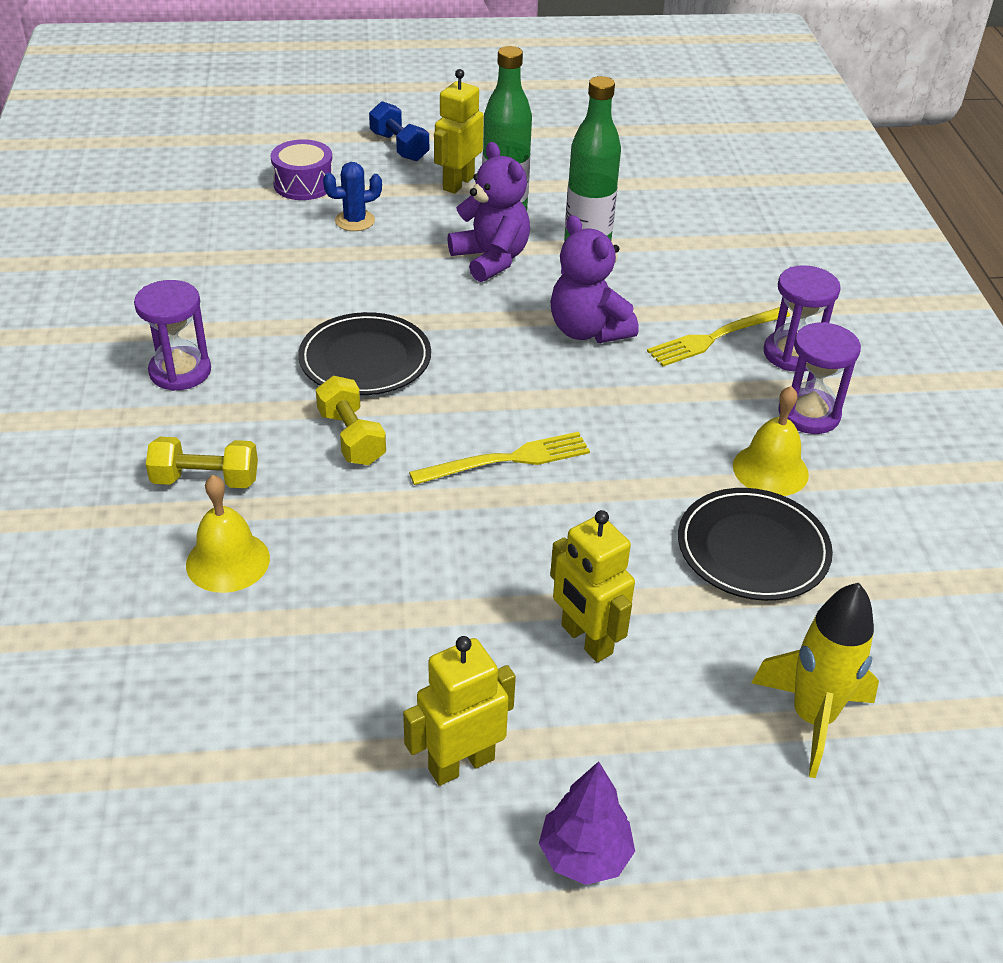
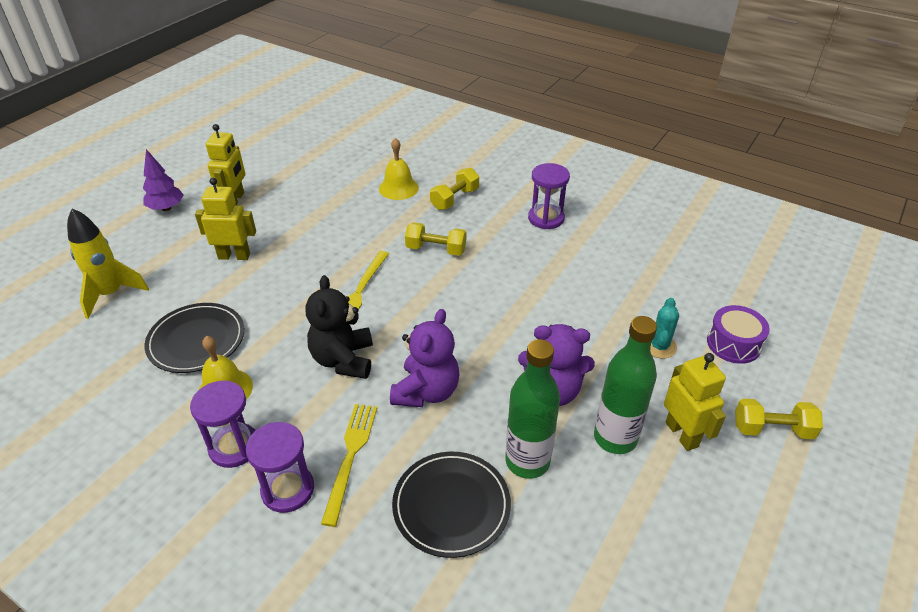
camera: 130 degrees right, 0 degrees up
(355, 221) = (659, 346): blue cactus -> turquoise cactus
(365, 359) = (495, 281): black plate -> black plate (451, 506)
(399, 147) = (772, 429): blue dumbbell -> yellow dumbbell
(588, 330) = (426, 391): purple teddy bear -> purple teddy bear turned 105 degrees clockwise
(622, 408) = (343, 360): none -> black teddy bear

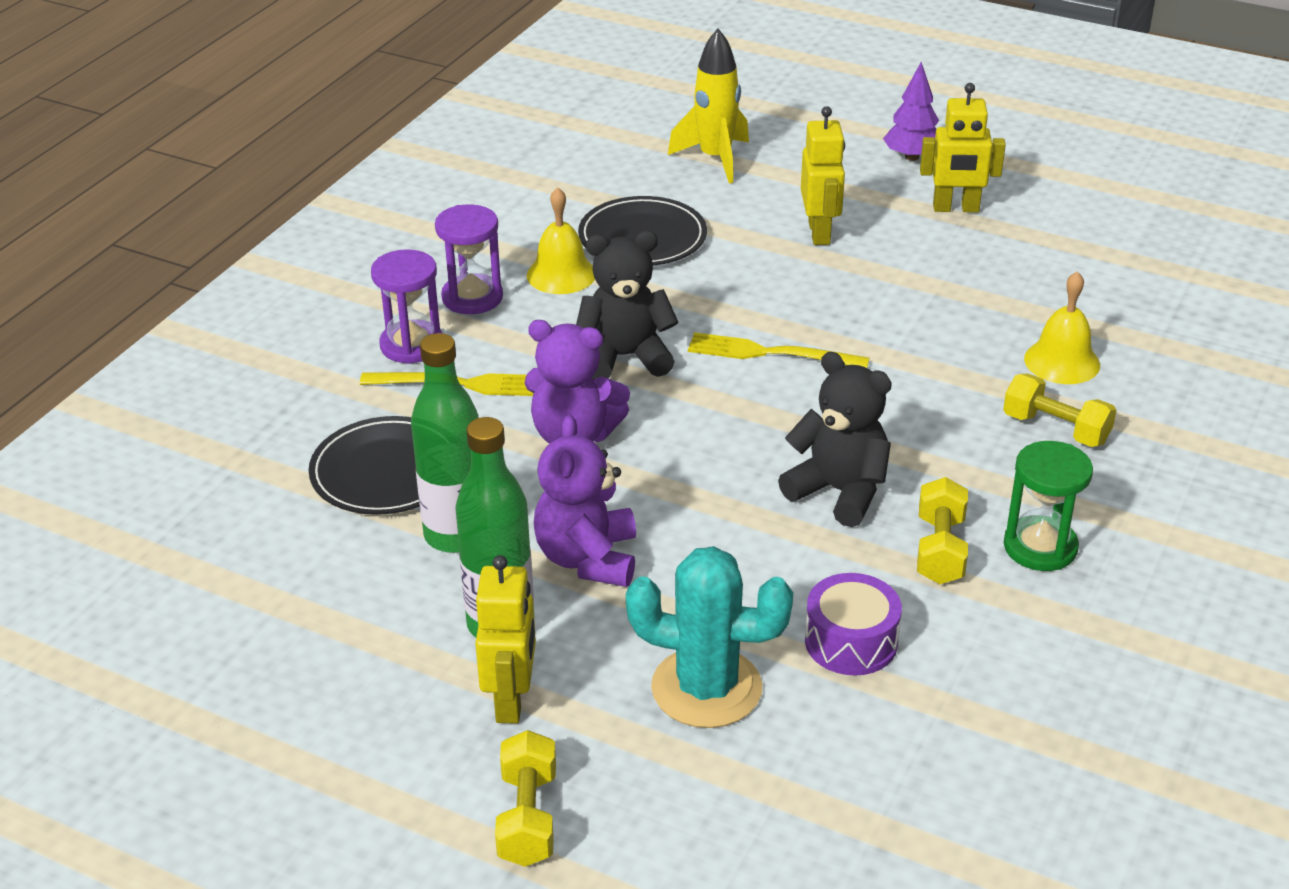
camera: 85 degrees right, 5 degrees down
(436, 249) = (897, 419): yellow dumbbell -> yellow dumbbell (940, 550)
(497, 278) = (839, 491): none -> black teddy bear
(546, 218) = (1040, 547): purple hourglass -> green hourglass
(659, 346) = (706, 688): turquoise cactus -> turquoise cactus, size x1.82
(682, 434) = (511, 700): yellow robot -> yellow robot turned 60 degrees counterclockwise
(733, 344) = (730, 793): purple drum -> purple drum (851, 642)

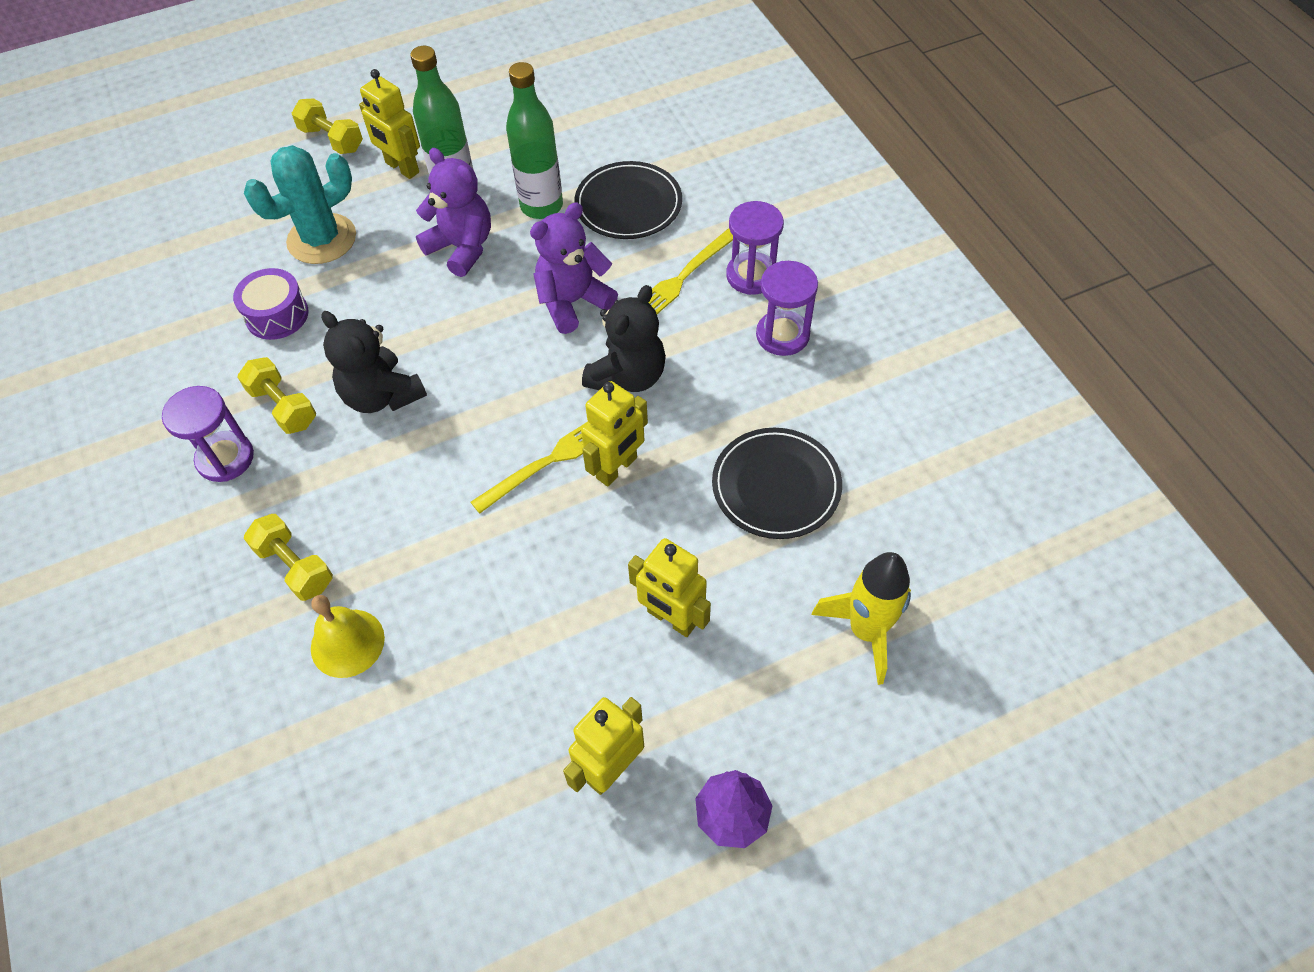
camera: 130 degrees right, 20 degrees up
(561, 274) = (767, 402): yellow bell -> none
(728, 316) = (617, 468): none -> yellow robot
(839, 491) = (382, 395): black teddy bear -> black teddy bear turned 60 degrees clockwise
(1040, 547) = (225, 458): green hourglass -> purple hourglass
(1055, 429) = (295, 566): yellow dumbbell -> yellow dumbbell turned 60 degrees clockwise

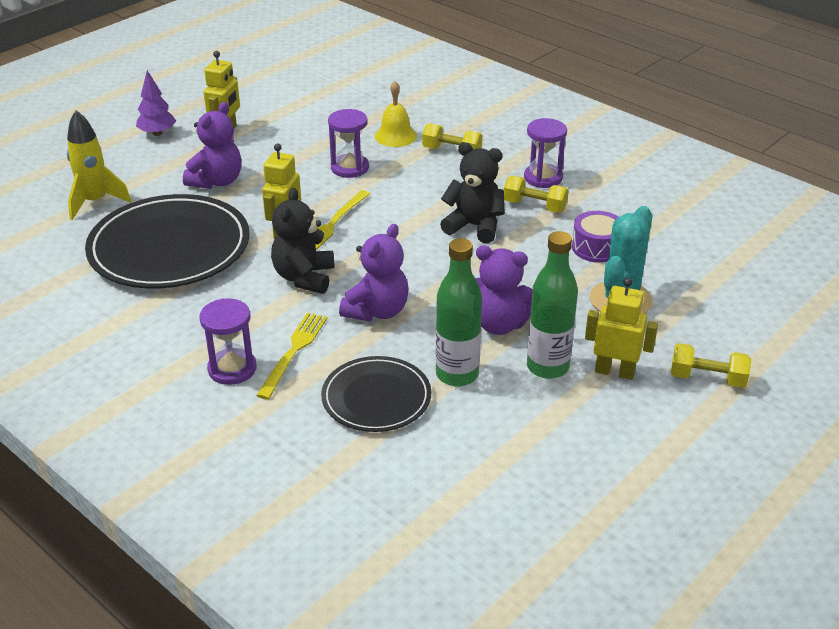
camera: 155 degrees right, 20 degrees down
(671, 618) = (217, 181): yellow robot -> purple teddy bear
(776, 486) = (169, 248): black plate -> black plate, size x1.73
(782, 335) = (190, 332): purple hourglass -> purple hourglass (349, 168)

